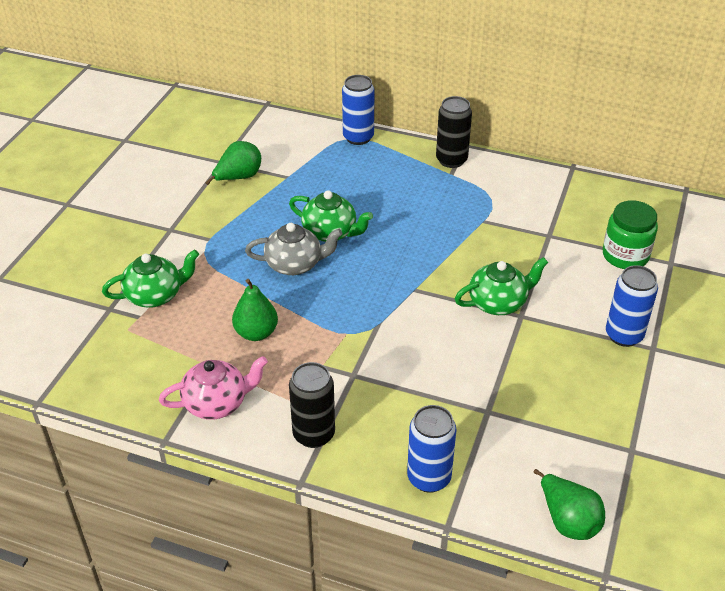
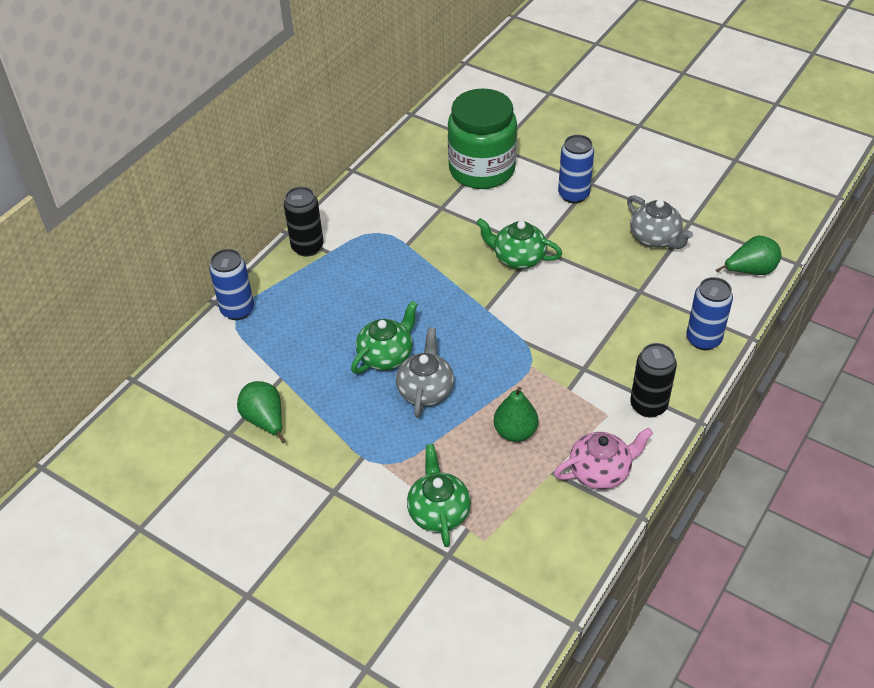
camera: 75 degrees left, 5 degrees up
(217, 403) = (600, 471): pink teapot -> pink teapot turned 75 degrees clockwise
(498, 303) = (518, 258): green teapot -> green teapot turned 60 degrees counterclockwise
(585, 418) = (655, 238): none -> grey teapot
(625, 255) = (482, 170): green jar -> green jar, size x1.64

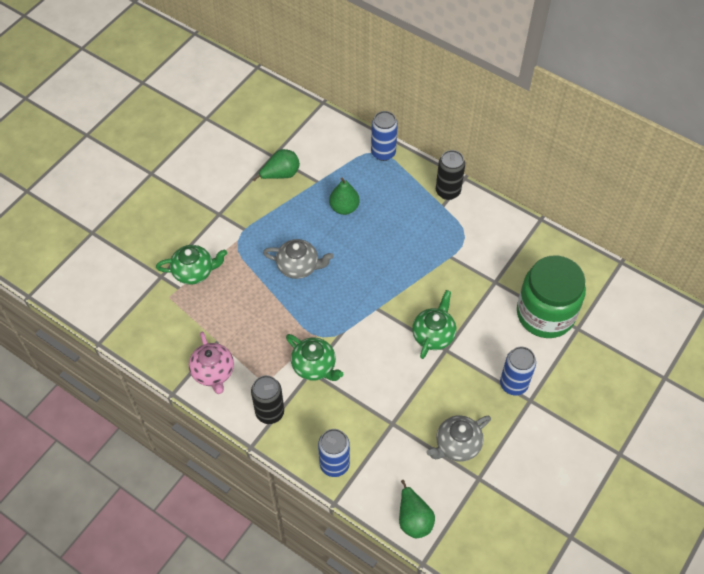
camera: 90 degrees right, 10 degrees up
(386, 355) = (333, 242): green teapot -> green teapot (314, 366)
(515, 432) = (255, 320): green pear -> green pear (344, 208)

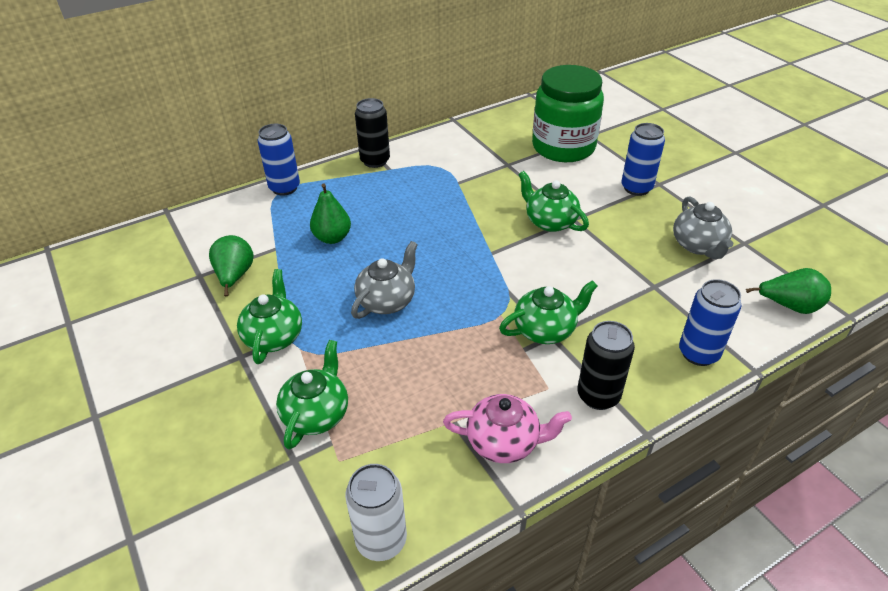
camera: 65 degrees left, 15 degrees down
(130, 337) = (381, 540): none -> white can
(241, 222) = (274, 336): none -> green teapot

